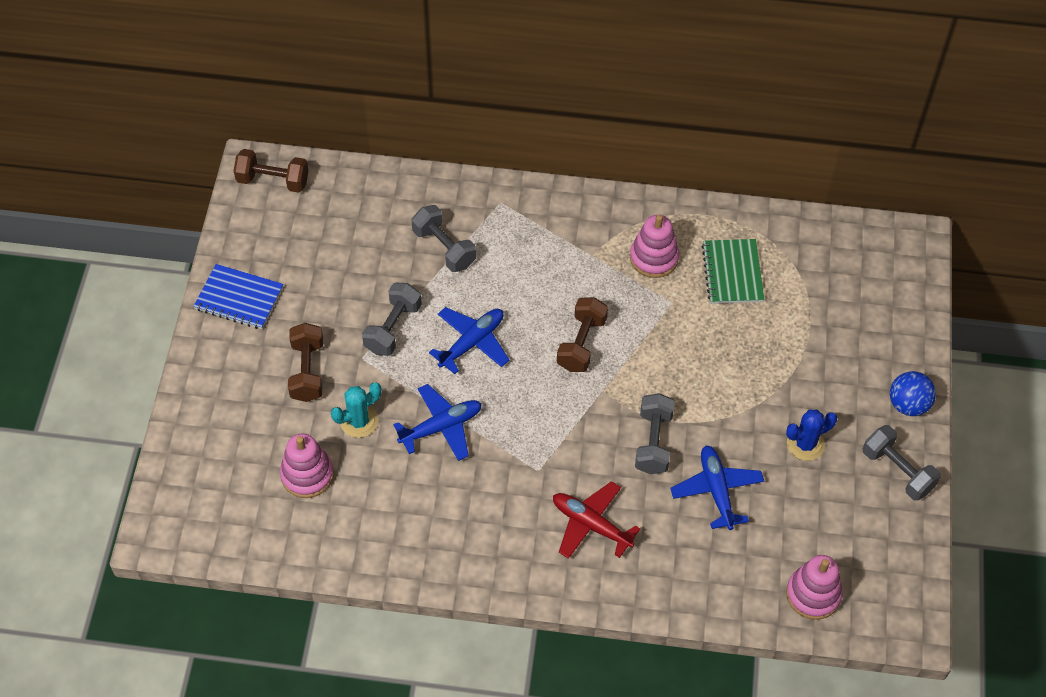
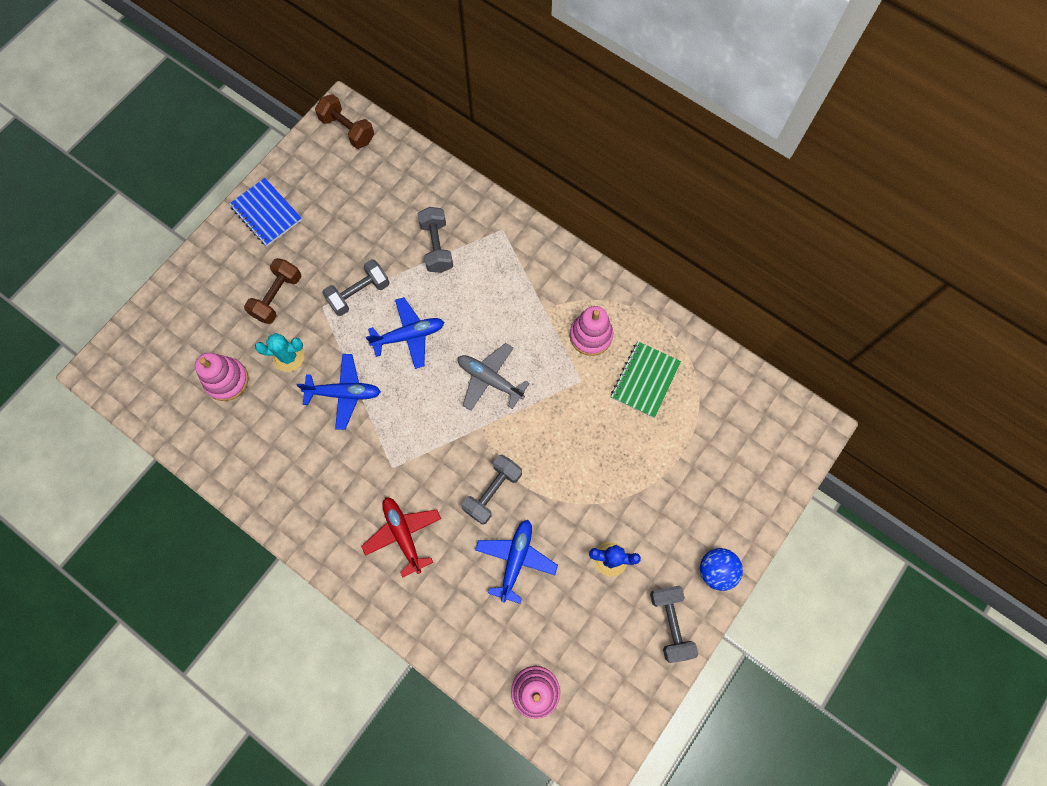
camera: 30 degrees right, 15 degrees up
(581, 344) = (490, 379): brown dumbbell -> grey plane

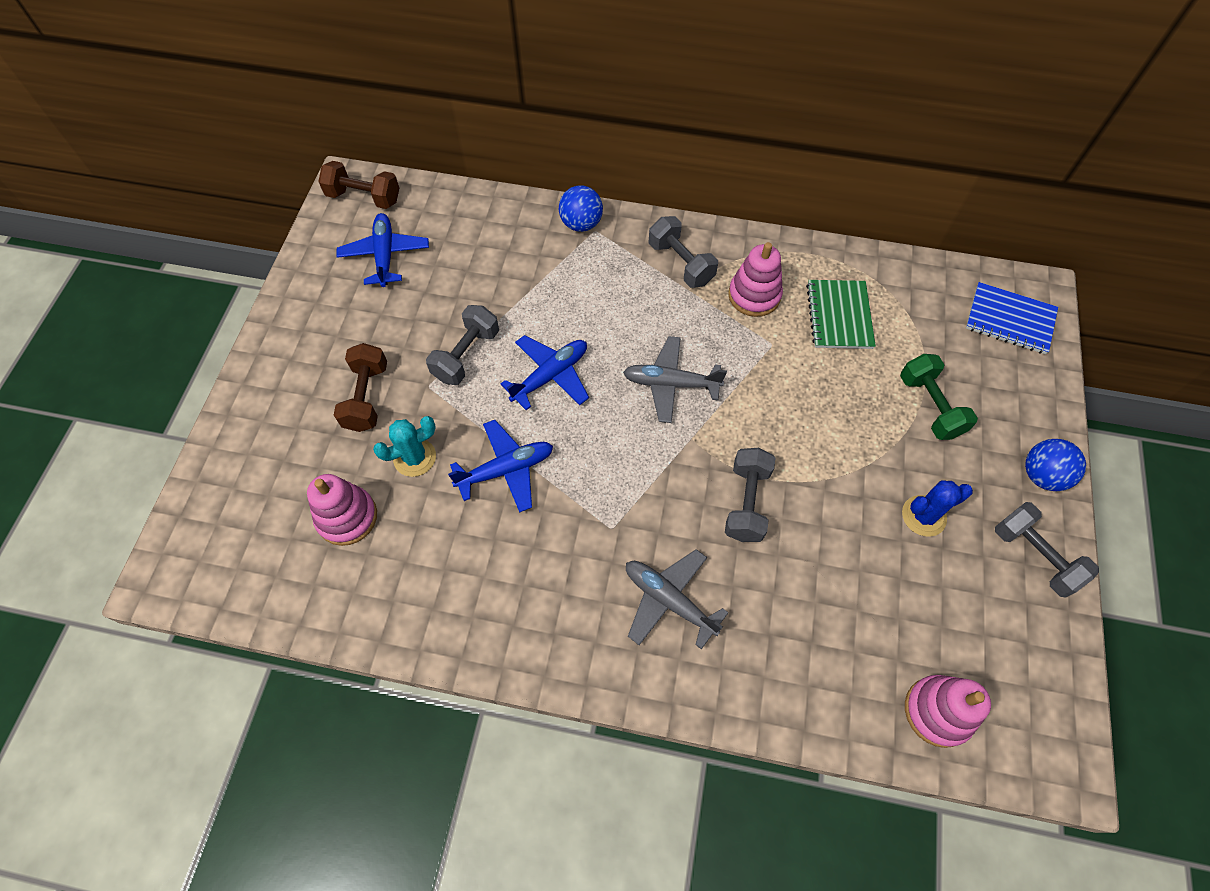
camera: 25 degrees left, 10 degrees down
(266, 213) = (307, 314): blue notebook -> blue notebook (1009, 320)
(403, 534) = (669, 600): red plane -> grey plane
(437, 246) = (531, 273): grey dumbbell -> grey dumbbell (681, 263)
(495, 219) = (581, 224): none -> blue ball
(516, 559) = (819, 567): blue plane -> blue plane (385, 255)
(668, 481) = (930, 406): none -> green dumbbell

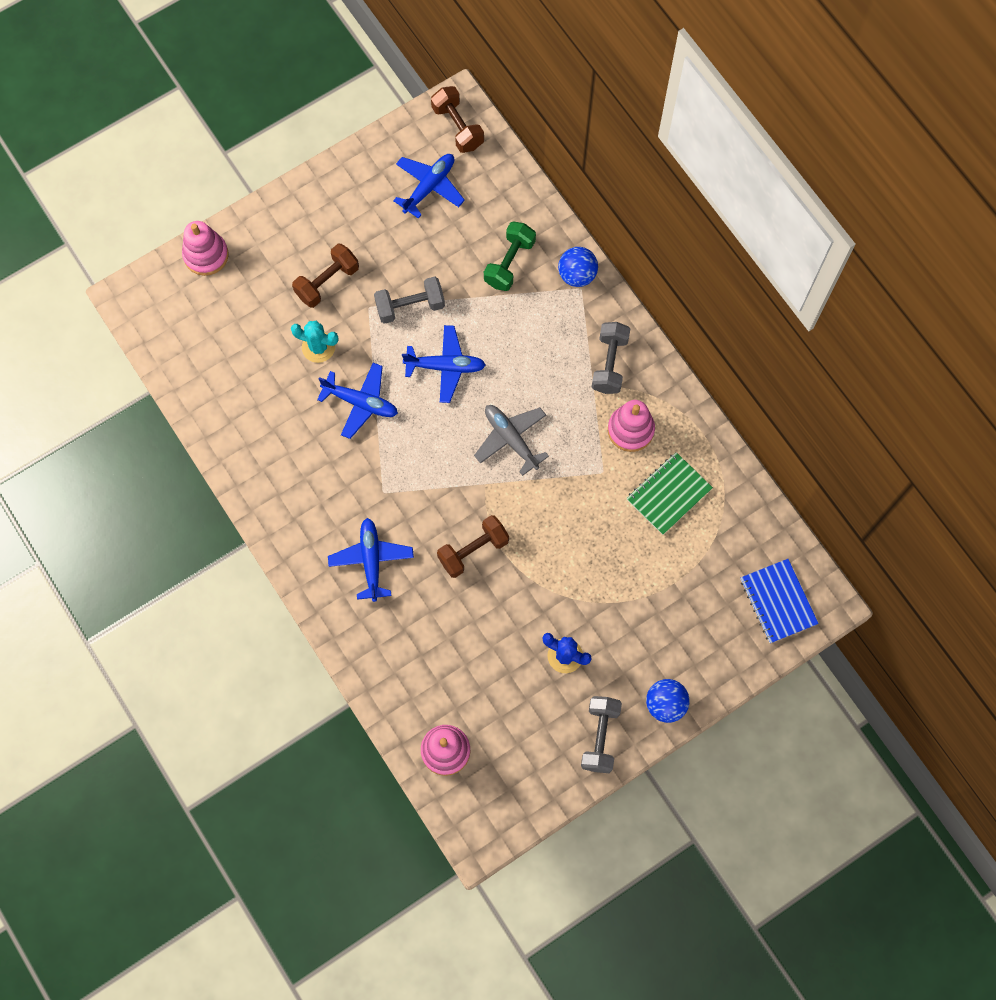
camera: 45 degrees right, 10 degrees up
(347, 517) = (250, 350): pink stacking toy -> pink stacking toy (206, 255)
(669, 600) = (371, 560): grey plane -> blue plane
(746, 503) = (473, 550): grey dumbbell -> brown dumbbell
(930, 406) = (652, 602): green dumbbell -> green dumbbell (509, 263)

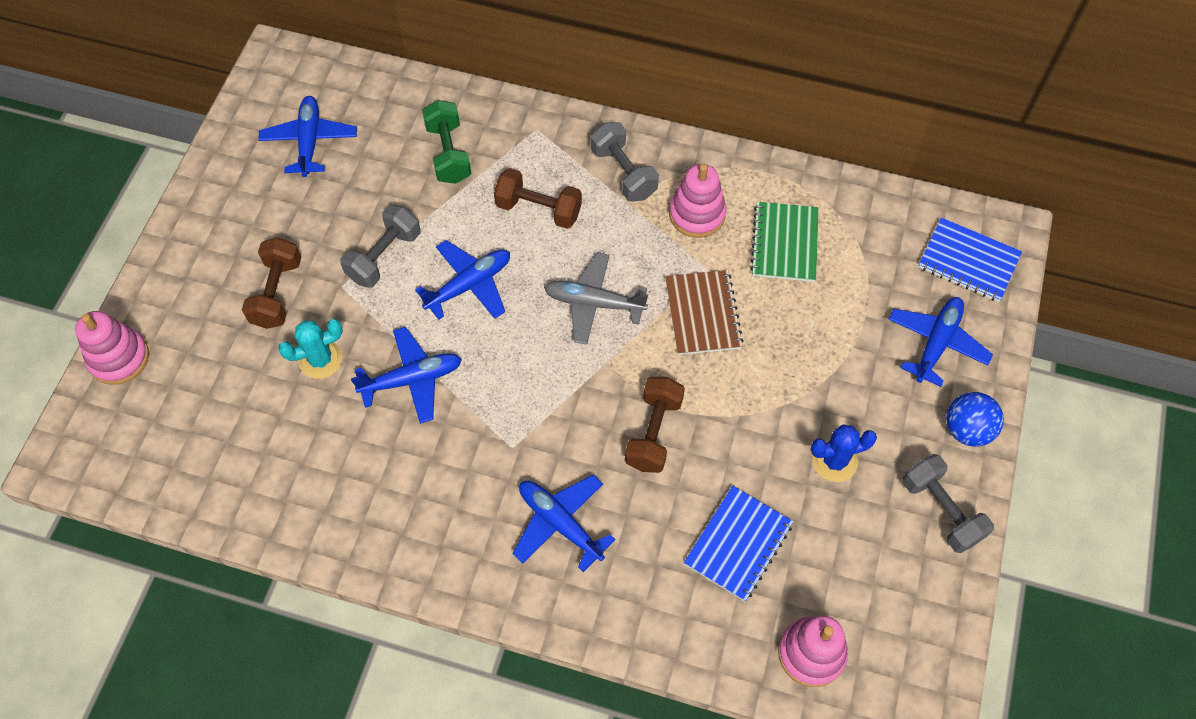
camera: 40 degrees left, 10 degrees down
(458, 127) = (293, 74): brown dumbbell -> brown dumbbell (539, 209)
(462, 656) = (738, 544): none -> blue notebook
(572, 499) = (703, 314): none -> brown notebook
(577, 275) = (522, 121): blue ball -> none
(701, 636) = (936, 343): none -> blue plane

